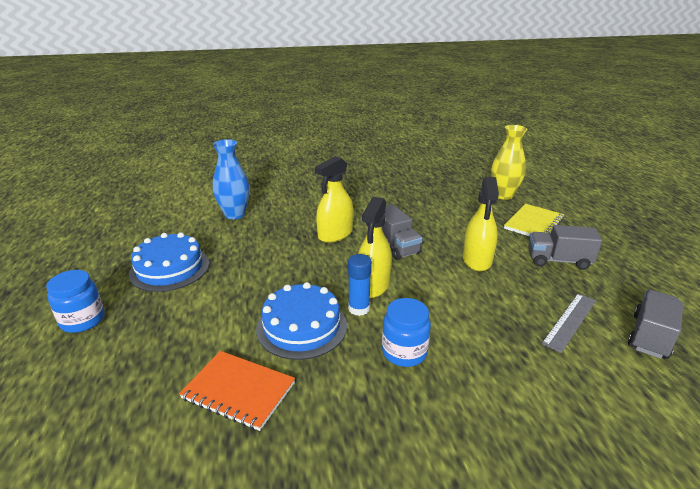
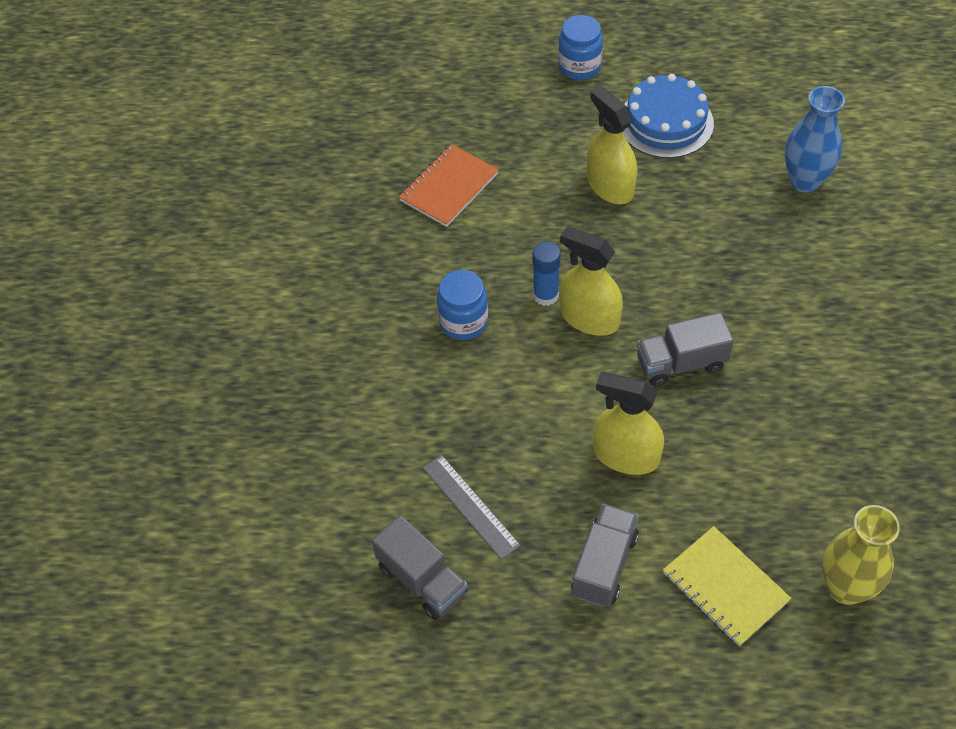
camera: 105 degrees right, 25 degrees up
(302, 327) = (526, 239): blue cake -> none
(335, 234) = (727, 296): yellow spray bottle -> yellow spray bottle (610, 186)

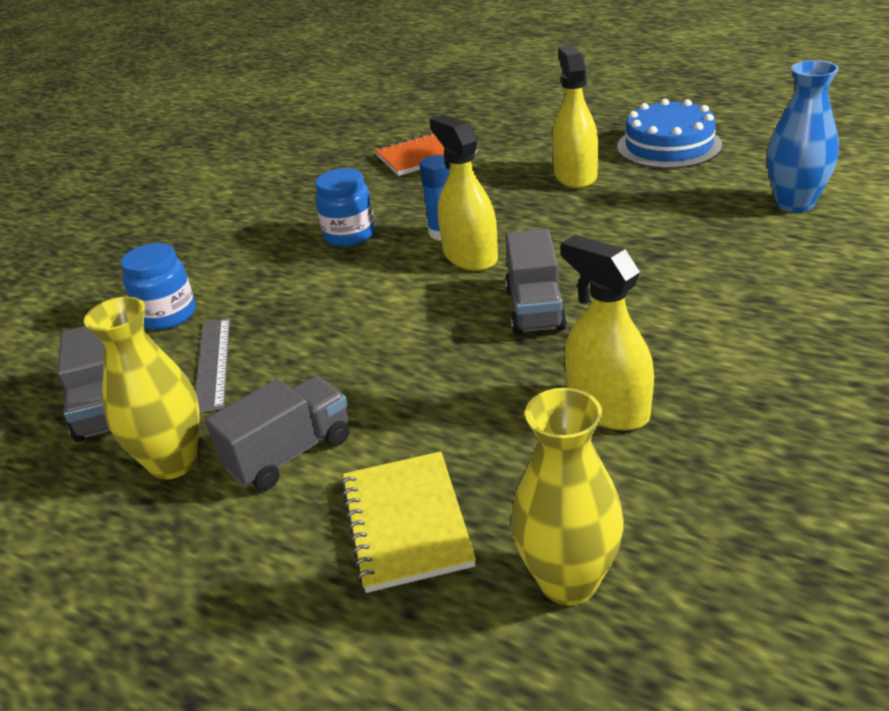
camera: 30 degrees right, 20 degrees down
(526, 606) = (173, 462): none -> yellow vase
(579, 66) = (613, 105): blue jar -> blue jar (168, 315)
(626, 455) = (406, 366): yellow spray bottle -> yellow spray bottle (607, 407)
(681, 363) = (535, 309): grey truck -> grey truck turned 105 degrees counterclockwise

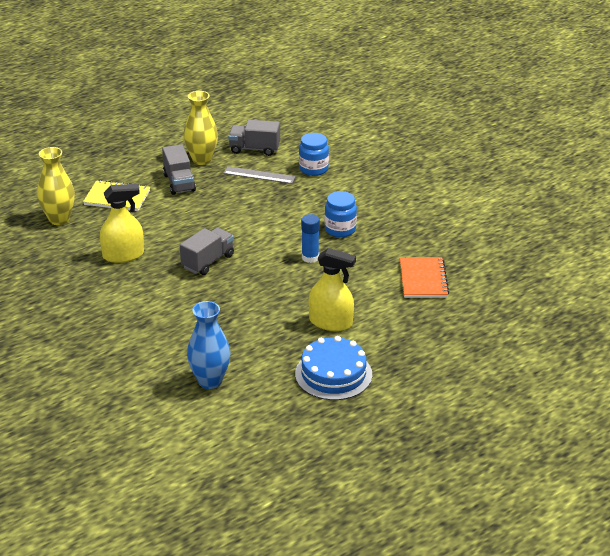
camera: 110 degrees right, 0 degrees up
(470, 256) = (276, 258): yellow spray bottle -> none
(535, 309) = (208, 261): grey truck -> grey truck turned 105 degrees clockwise

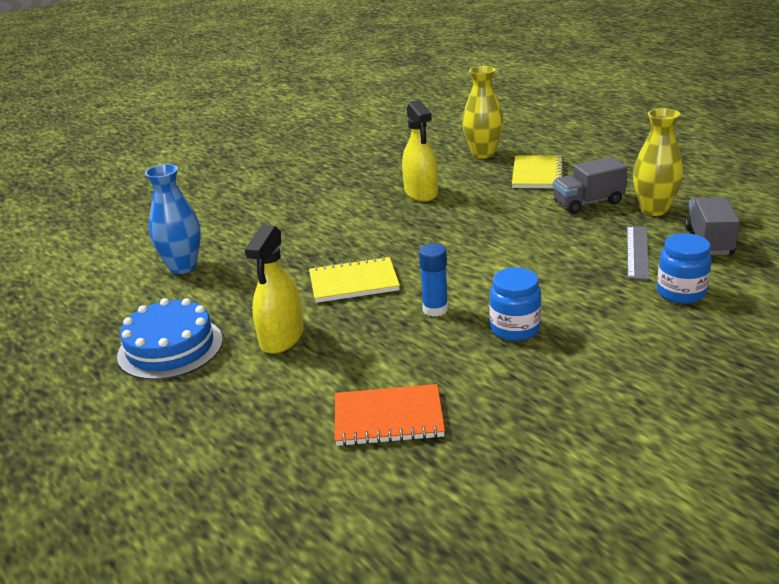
camera: 90 degrees right, 5 degrees down
(208, 261) = (415, 240): grey truck -> none
(264, 291) = (354, 282): none -> yellow notebook

